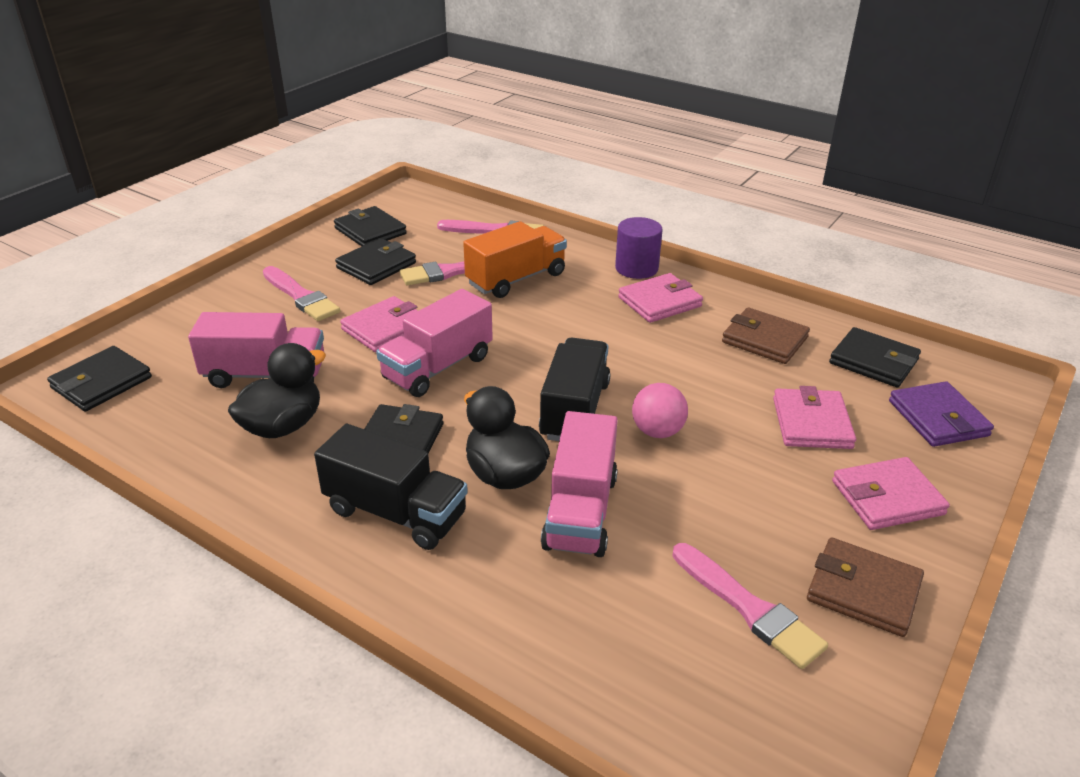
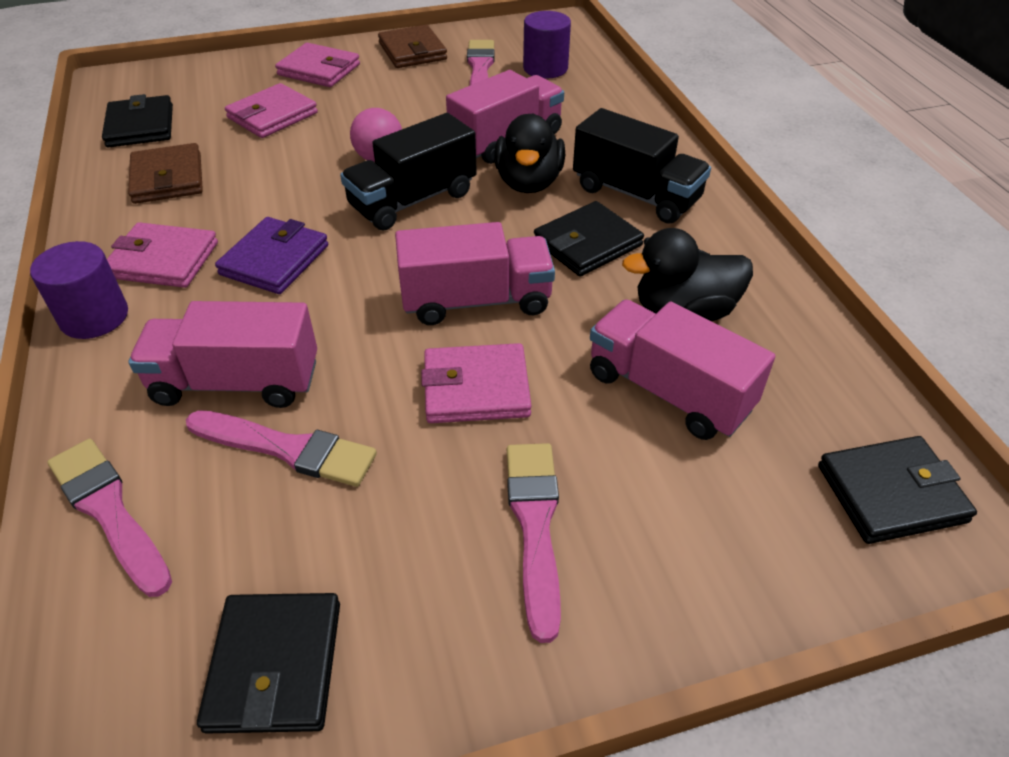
camera: 140 degrees left, 10 degrees up
(376, 265) = (367, 537): black wallet -> none
(395, 513) = (636, 194): black truck -> black truck turned 150 degrees clockwise
(516, 279) = (236, 382): orange truck -> pink truck
(680, 662) = (545, 68): none -> purple cylinder
(938, 418) = (196, 83): purple wallet -> purple wallet (275, 260)

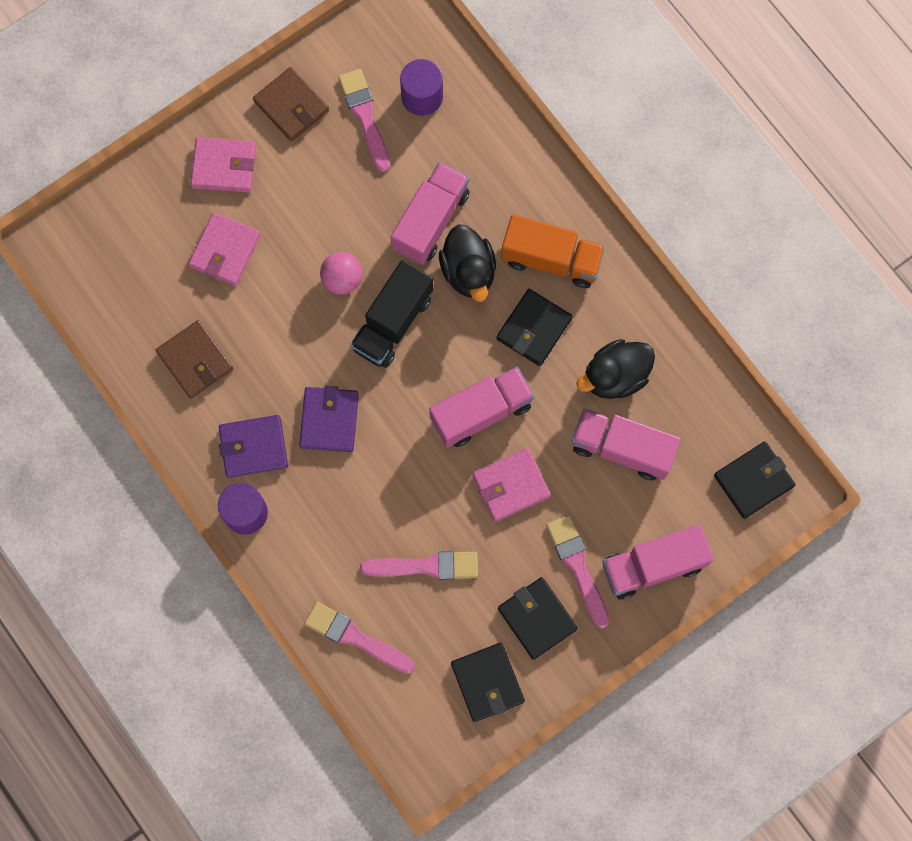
camera: 20 degrees left, 30 degrees up
(140, 126) = (126, 303): black wallet -> black wallet (537, 618)
(163, 260) = (253, 447): pink wallet -> purple wallet
(236, 382) = (369, 531): pink truck -> pink truck (653, 565)
(636, 194) = (551, 259): black truck -> orange truck

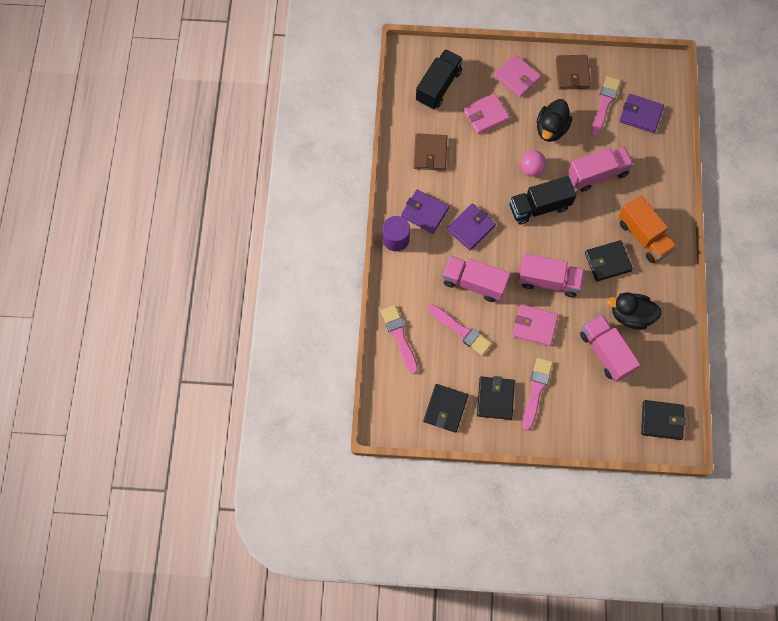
camera: 40 degrees right, 5 degrees down
(130, 258) = (438, 86): none -> black truck
(422, 97) = (640, 115): purple cylinder -> purple wallet
(468, 271) = (596, 211): black duck -> black duck (551, 129)
(653, 565) = (575, 420): pink truck -> pink truck (474, 283)

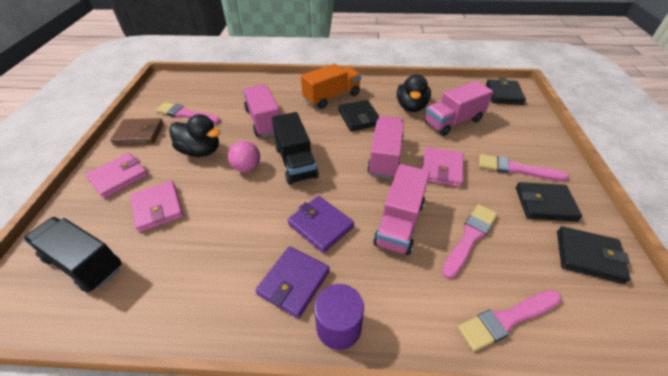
camera: 90 degrees left, 25 degrees down
(430, 153) = (195, 275): brown wallet -> none
(640, 115) = (207, 95): purple wallet -> none

